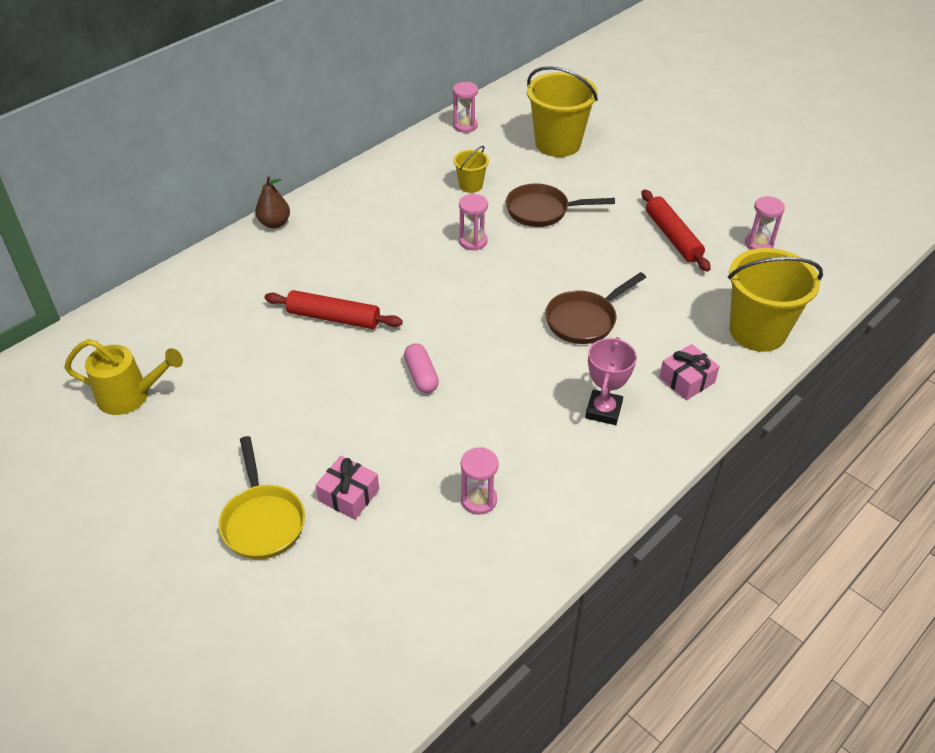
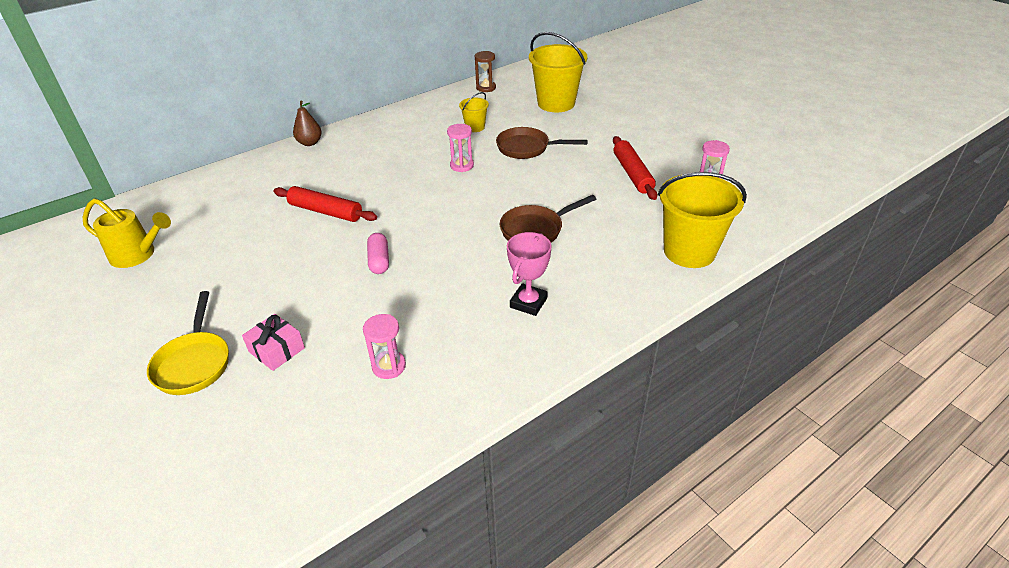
camera: 10 degrees right, 5 degrees down
(465, 126) = (486, 88): pink hourglass -> brown hourglass
(687, 380) = (612, 285): pink gift -> none

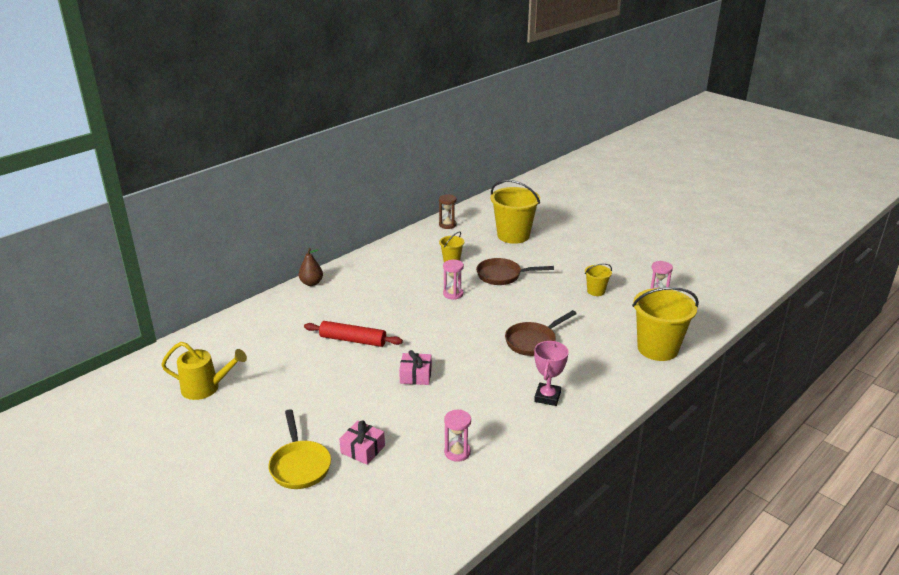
camera: 10 degrees left, 10 degrees down
(379, 260) = (416, 375): pink capsule -> pink gift
(632, 174) = (596, 291): red rolling pin -> yellow bucket

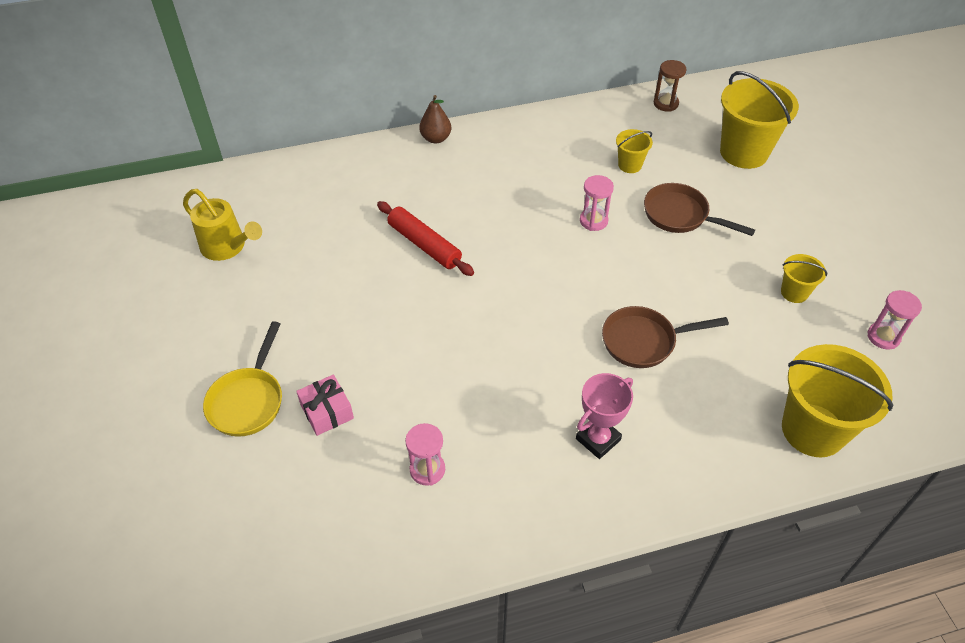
camera: 30 degrees right, 20 degrees up
(416, 375) = (459, 330): pink gift -> none

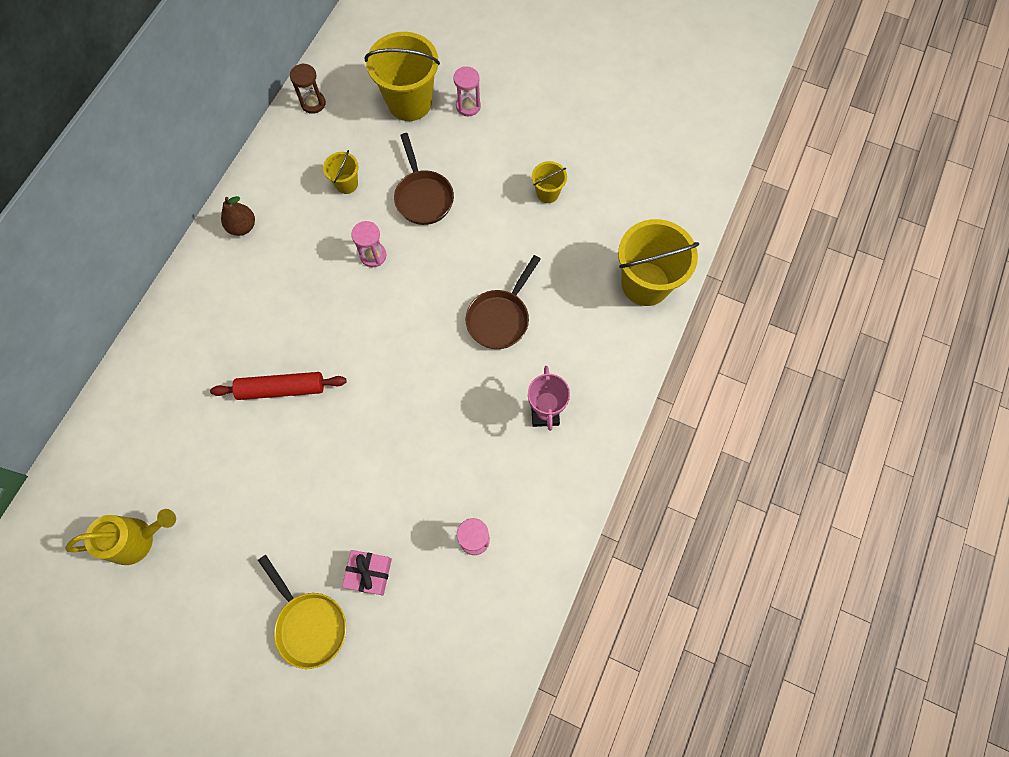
camera: 50 degrees left, 20 degrees up
(436, 138) = (179, 291): brown pear -> brown pear (242, 227)
(680, 215) = (423, 197): brown pan -> brown pan turned 90 degrees counterclockwise
(883, 337) = (622, 179): pink hourglass -> pink hourglass (468, 106)

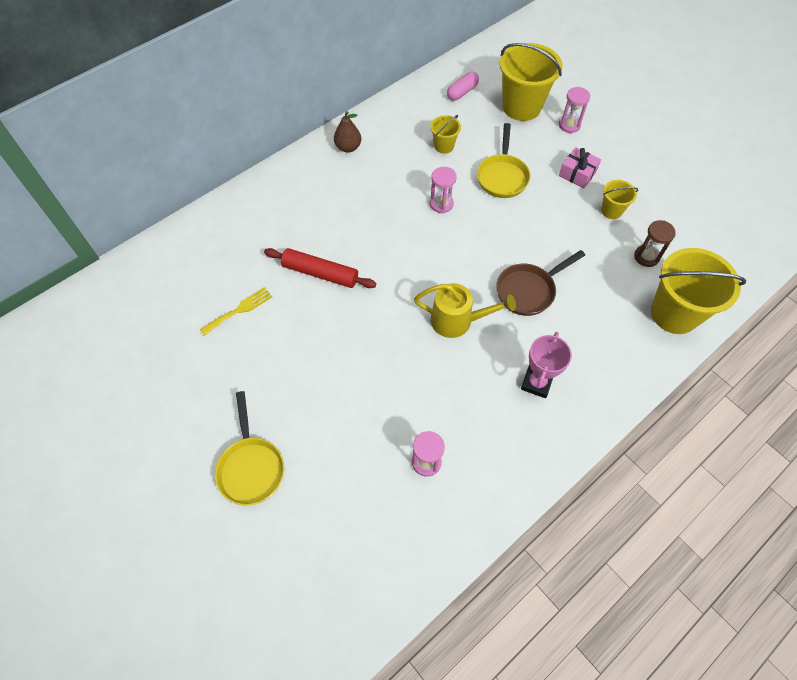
camera: 25 degrees right, 10 degrees down
(138, 539) = (153, 338): yellow watering can -> yellow watering can (458, 321)
(215, 467) = (239, 310): none -> yellow fork
(313, 103) = (444, 83): brown hourglass -> brown hourglass (646, 257)
(338, 107) = (462, 92): none -> pink capsule
(369, 573) = (321, 448): pink gift -> pink gift (577, 173)
(423, 197) = (502, 176): brown pan -> yellow pan

